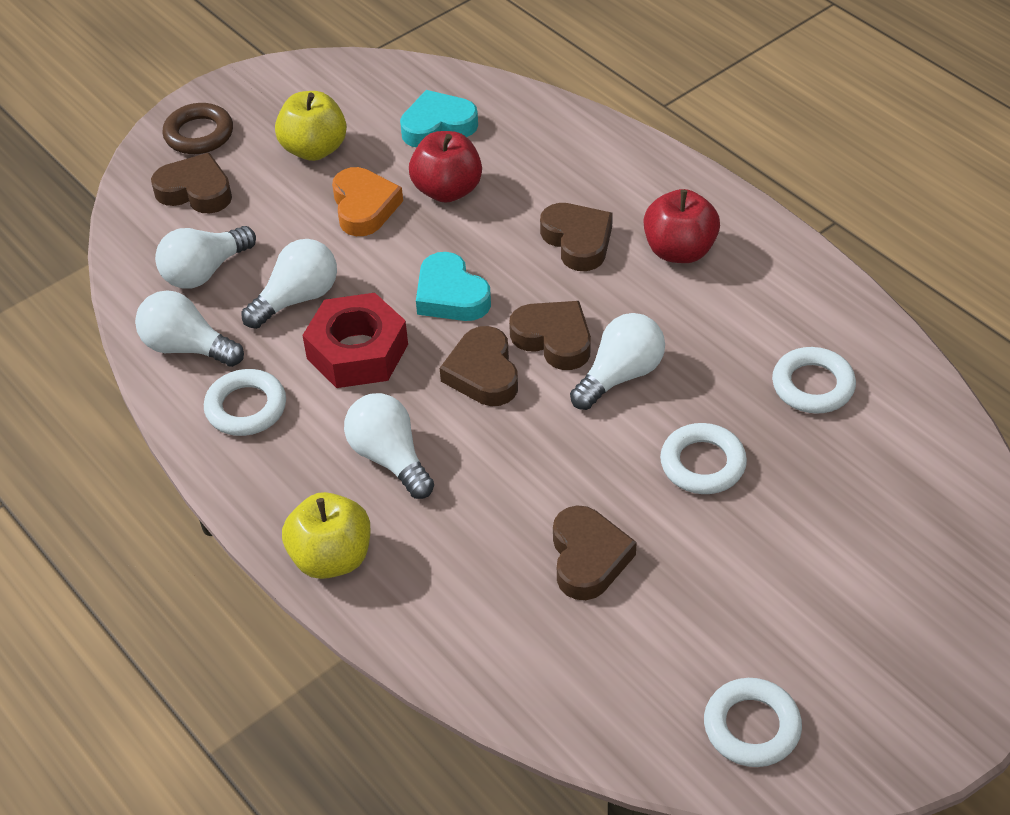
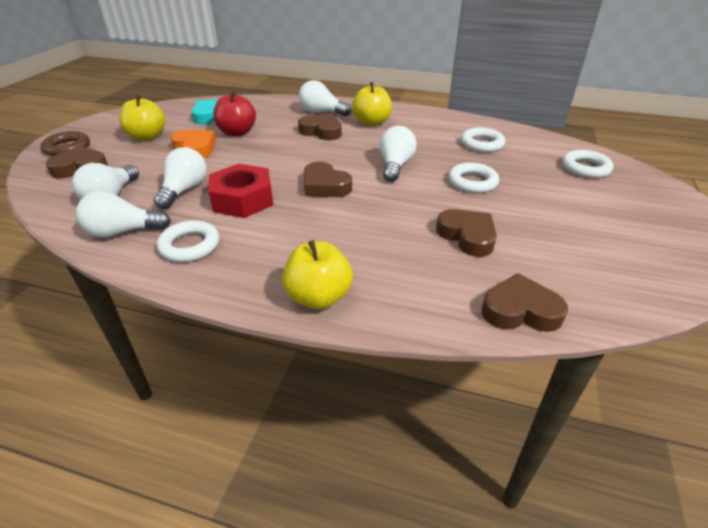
camera: 35 degrees left, 10 degrees down
(390, 458) = (308, 236): white light bulb -> white light bulb (321, 112)
(451, 295) = (276, 164): turquoise heart -> none
(554, 339) = (348, 164): brown heart -> brown heart (520, 310)
(679, 251) = (372, 122): red apple -> yellow apple
(751, 727) = (640, 272): white ring -> white ring (585, 168)

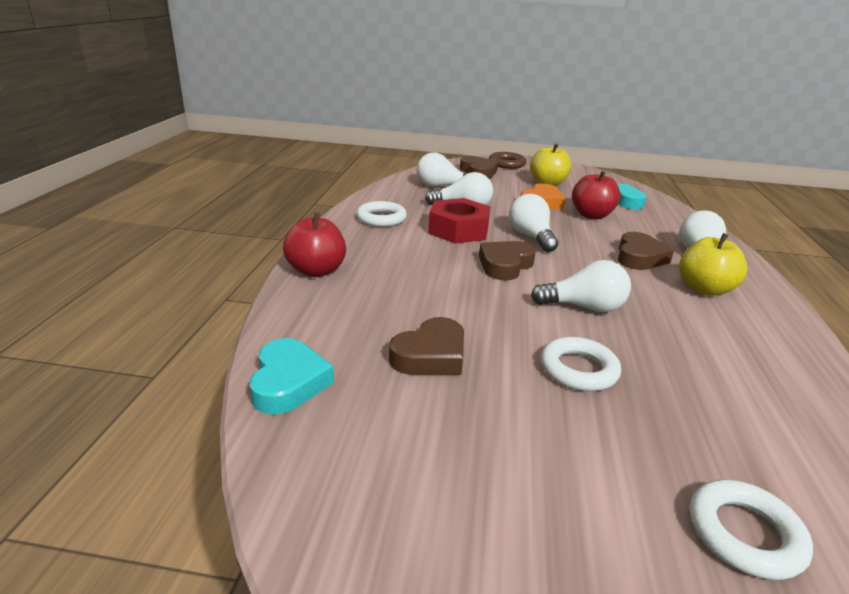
camera: 80 degrees right, 10 degrees down
(123, 232) = (395, 197): white light bulb -> white light bulb (531, 237)
(318, 297) = (316, 271): yellow apple -> red apple
(482, 144) = (730, 390): white ring -> none
(520, 310) = (288, 382): brown heart -> turquoise heart

